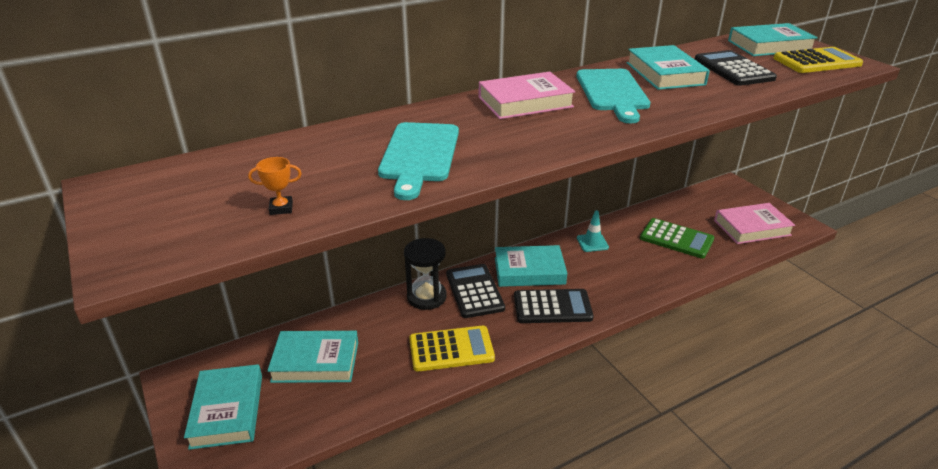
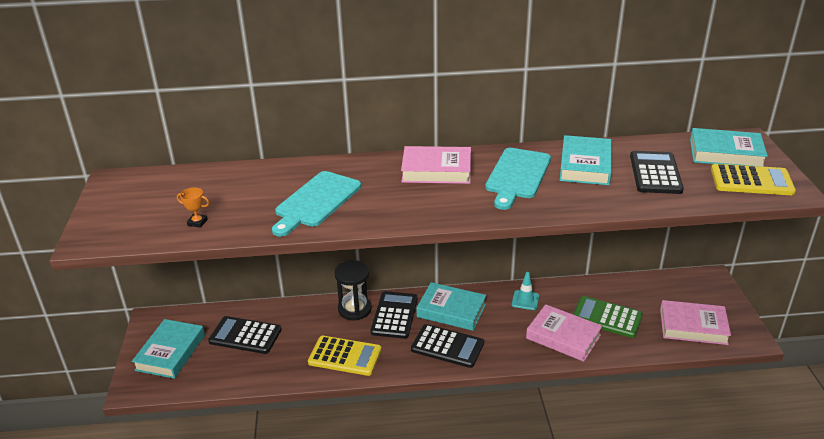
camera: 25 degrees right, 0 degrees up
(315, 361) = (245, 335): turquoise book -> black calculator
(653, 266) = (563, 337): none -> pink book
(676, 239) = (607, 317): green calculator -> green calculator turned 150 degrees clockwise

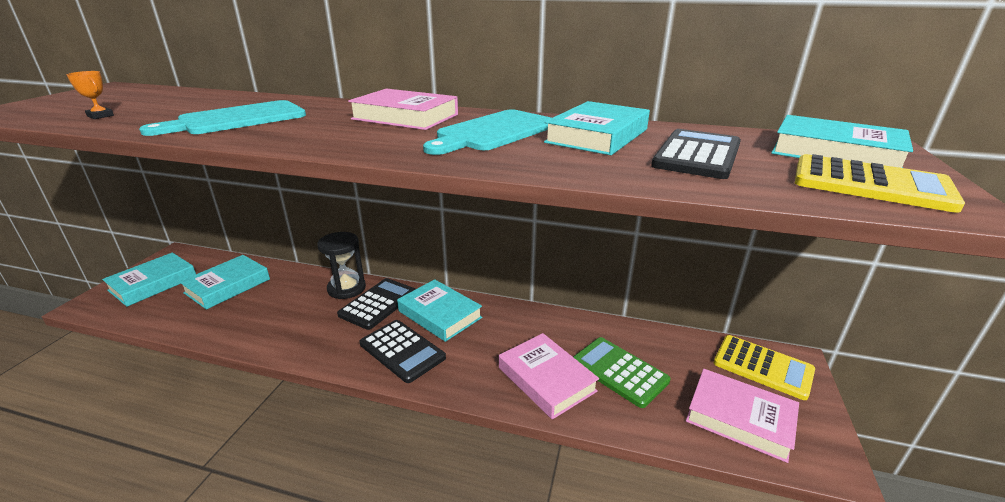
camera: 20 degrees right, 5 degrees down
(245, 335) = (227, 286): black calculator -> turquoise book
(345, 356) = (291, 330): yellow calculator -> yellow calculator (762, 367)
(525, 300) = (530, 325): turquoise traffic cone -> none

